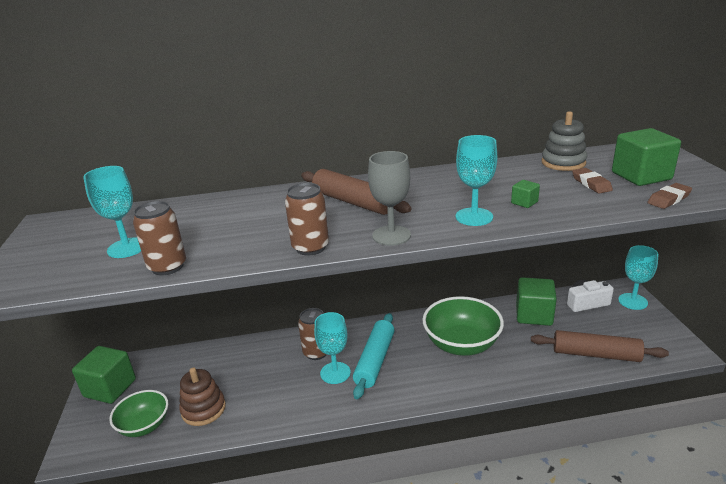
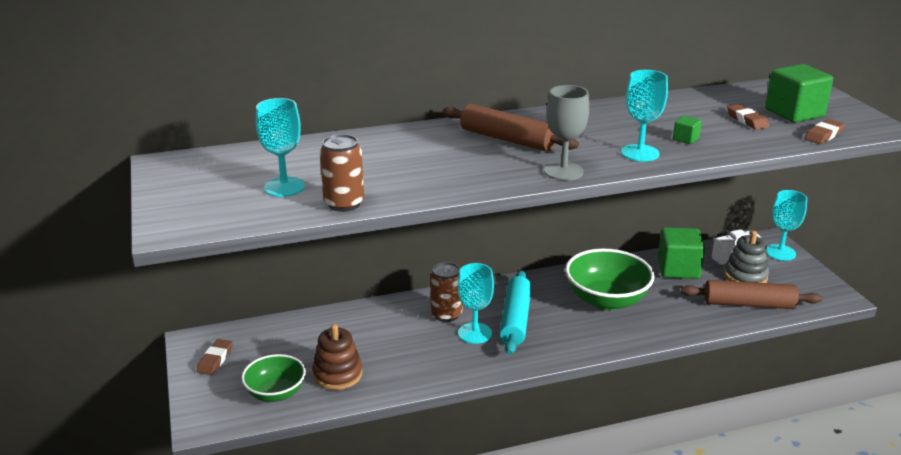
camera: 10 degrees left, 0 degrees up
(110, 388) = (215, 360): green cube -> brown eraser
(310, 247) = (485, 183): brown can -> none
(563, 163) = (714, 99): grey stacking toy -> grey stacking toy (745, 276)

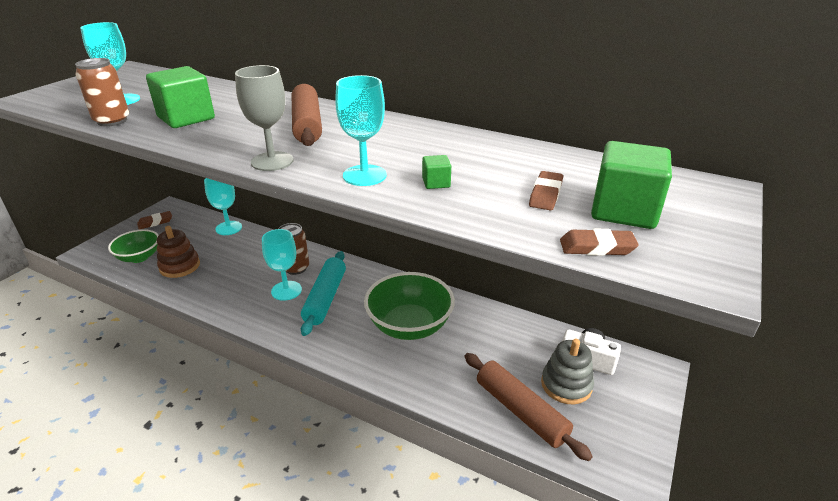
camera: 45 degrees right, 5 degrees up
(515, 319) = (325, 298): turquoise rolling pin -> turquoise rolling pin turned 45 degrees counterclockwise
(678, 269) = (514, 339): green cube -> green cube (186, 118)
(780, 252) = (646, 387): turquoise goblet -> turquoise goblet (228, 228)

